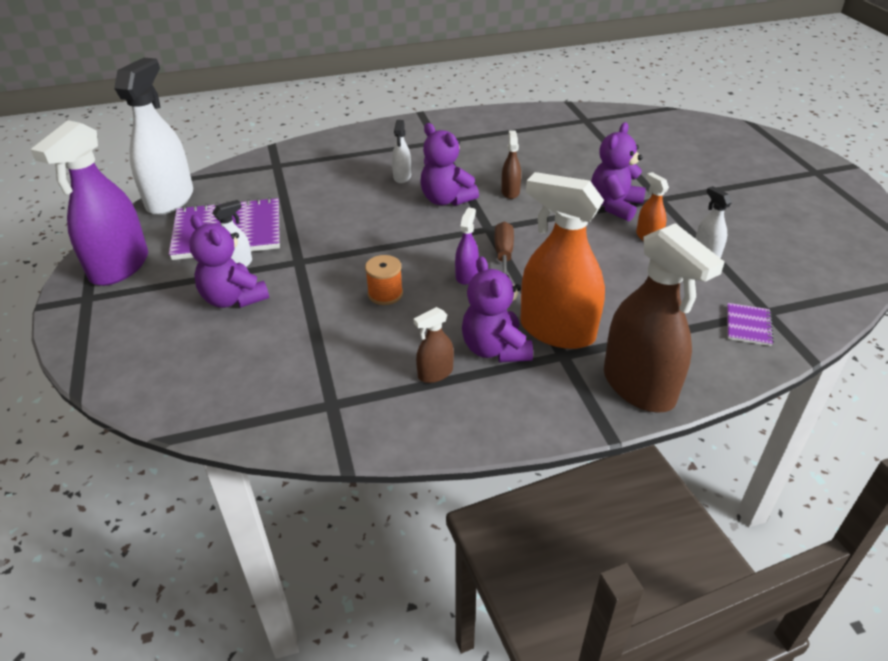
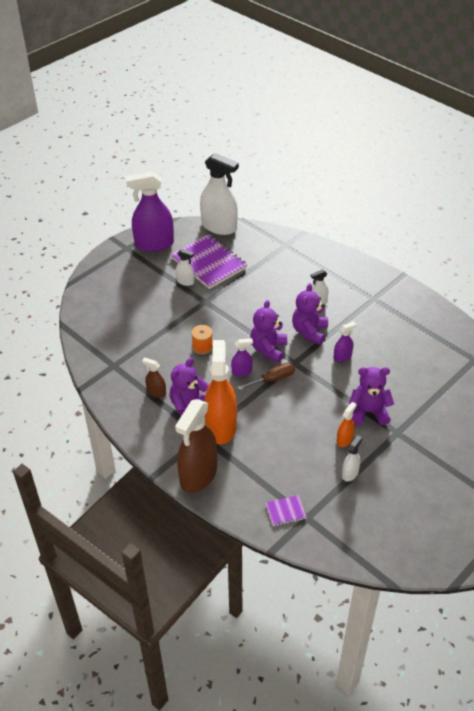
camera: 60 degrees right, 5 degrees up
(170, 200) = (219, 227): white spray bottle -> white spray bottle turned 45 degrees clockwise
(233, 298) = (159, 295): purple teddy bear -> purple teddy bear (268, 349)
(510, 192) = (342, 357): brown spray bottle -> purple spray bottle

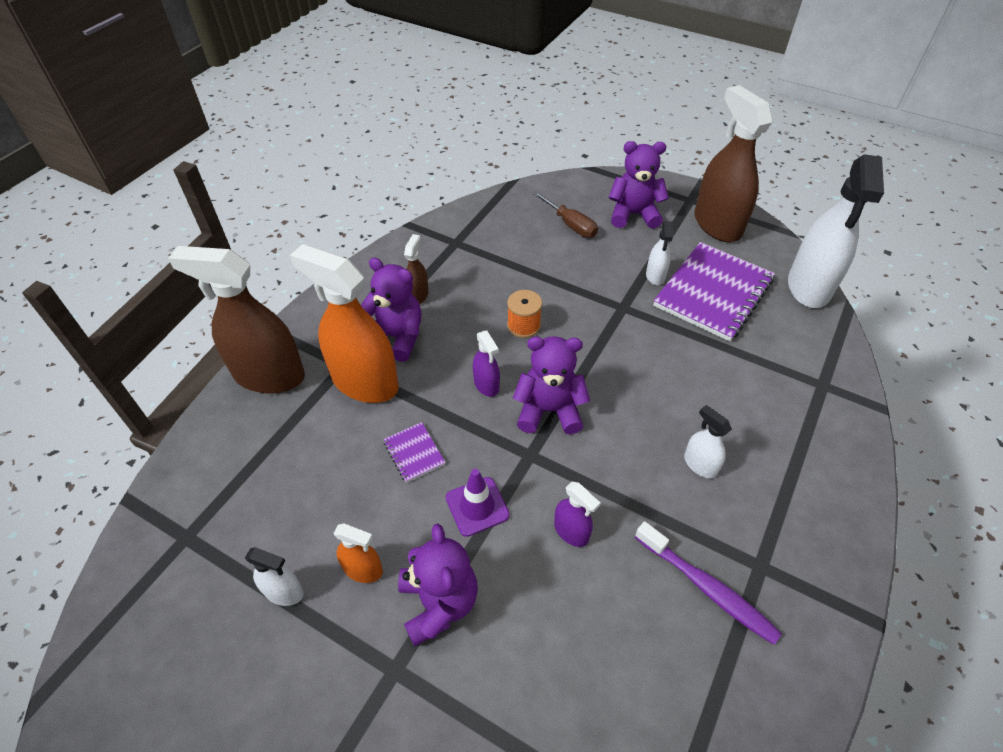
camera: 75 degrees right, 5 degrees up
(154, 244) = (717, 224): purple spray bottle -> brown spray bottle
(221, 427) = (365, 382): orange spray bottle -> orange spray bottle turned 135 degrees counterclockwise
(273, 379) = (481, 430): brown screwdriver -> brown screwdriver (570, 225)
(285, 511) = (200, 502): purple notebook -> purple notebook (414, 453)
(309, 332) = (615, 464): purple teddy bear -> purple teddy bear (633, 214)
(319, 389) = (477, 506): none -> purple traffic cone
(380, 319) = (707, 588): none -> purple toothbrush

